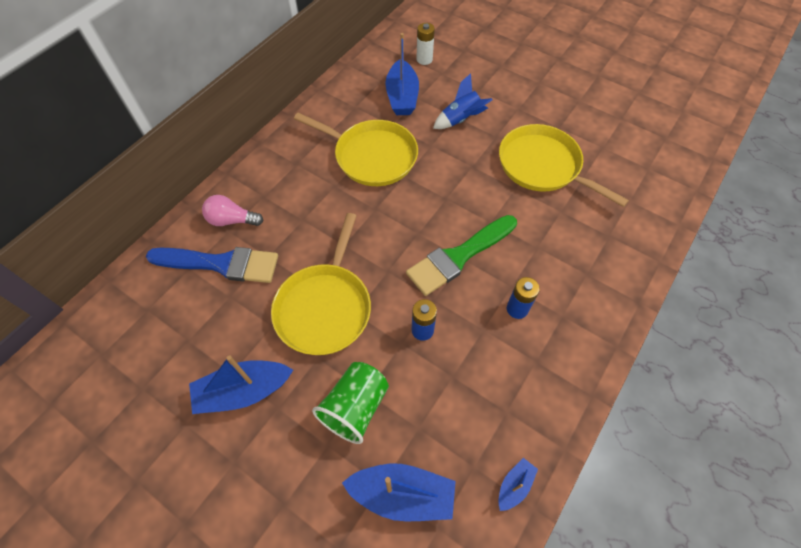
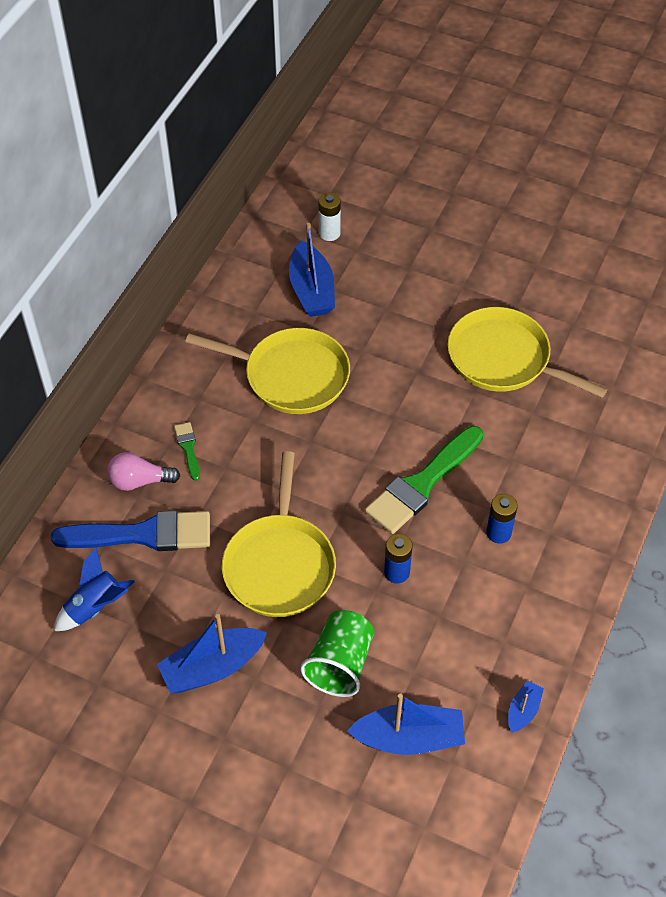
camera: 10 degrees left, 5 degrees down
(277, 200) = (188, 448): none -> green brush
(460, 119) = (392, 311): blue rocket -> blue rocket (95, 607)

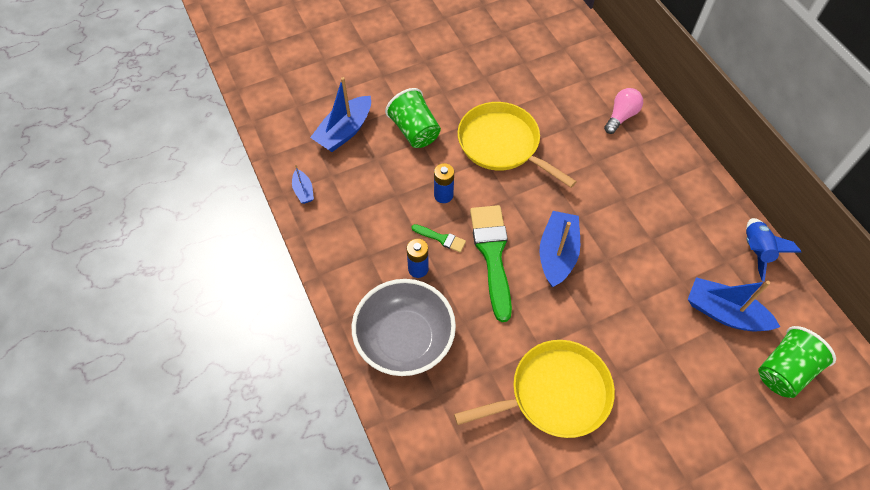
camera: 130 degrees right, 5 degrees up
(95, 607) = (549, 54): blue rocket -> blue rocket (755, 251)
(142, 534) = (580, 97): blue brush -> none
(188, 448) = (627, 152): green brush -> green brush (441, 238)
(212, 667) = (467, 79): blue boat -> blue boat (557, 254)
(291, 375) = (646, 244): yellow pan -> none
(329, 233) = (784, 370): white battery -> green cup
(574, 492) = (405, 339): none -> grey bowl

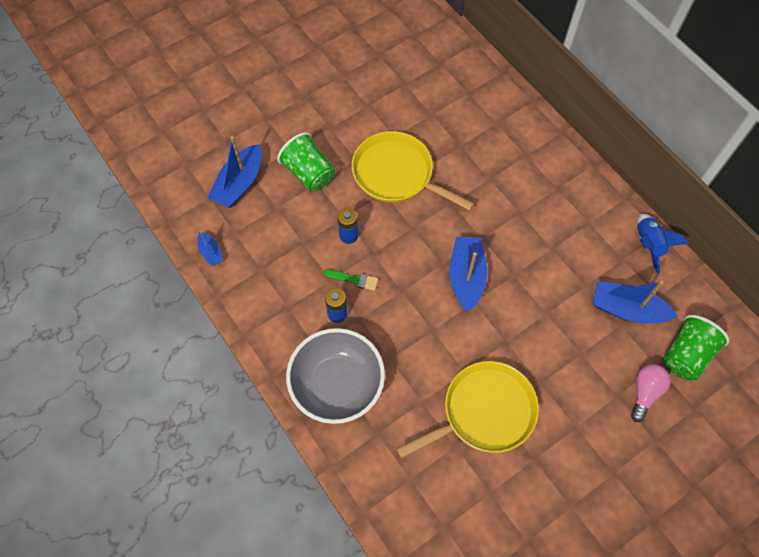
camera: 10 degrees left, 5 degrees up
(492, 255) = (405, 288): green brush -> none
(621, 116) = (506, 127): pink light bulb -> pink light bulb (645, 392)

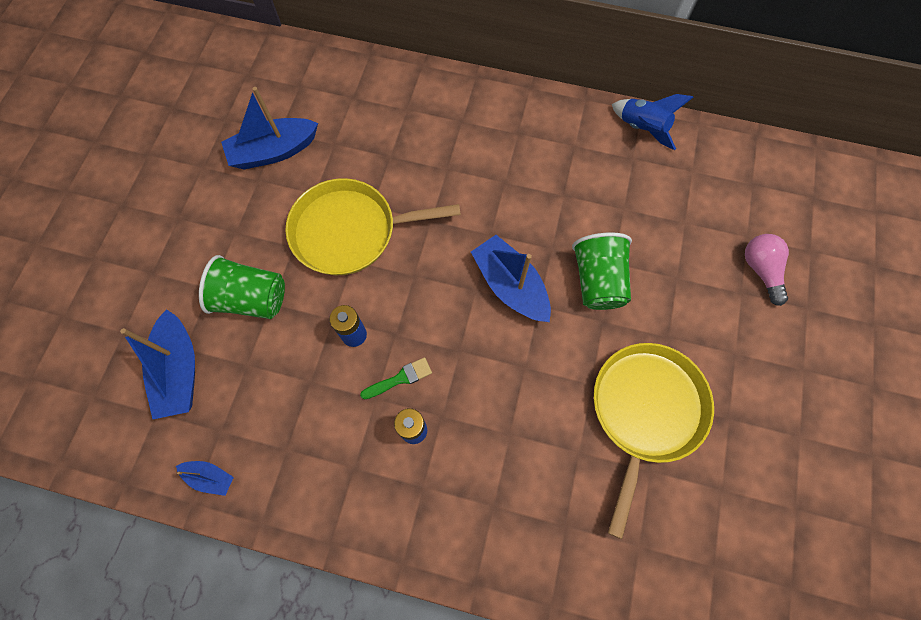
camera: 40 degrees left, 5 degrees up
(337, 384) = (480, 510): grey bowl -> none
(626, 309) = (677, 203): blue boat -> blue boat (274, 151)
(686, 355) = (760, 207): green cup -> green cup (597, 281)

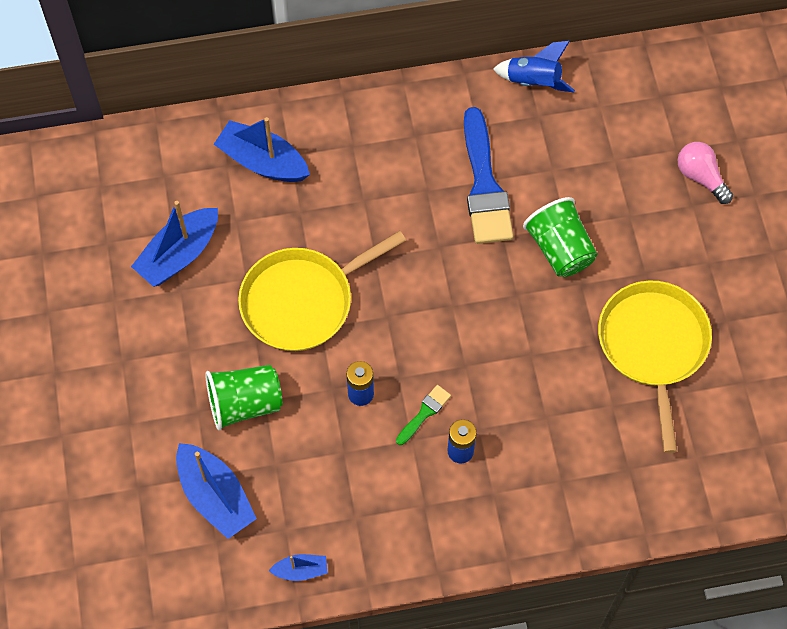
camera: 25 degrees left, 5 degrees down
(510, 286) = (482, 287): blue boat -> blue boat (262, 161)
(557, 197) = (484, 185): none -> blue brush

